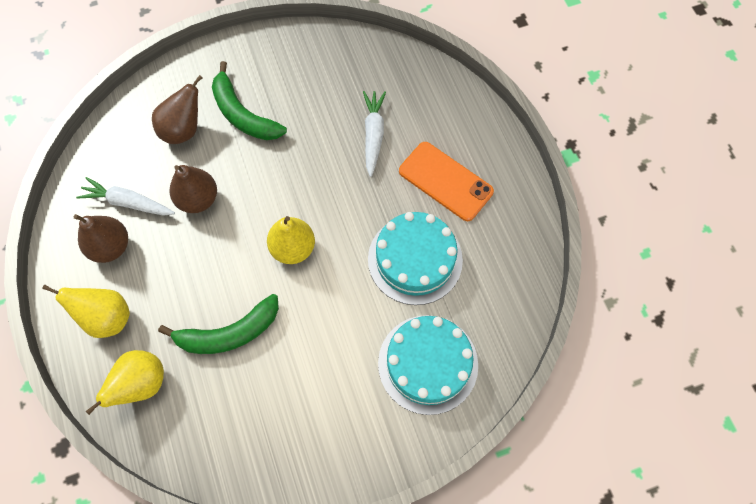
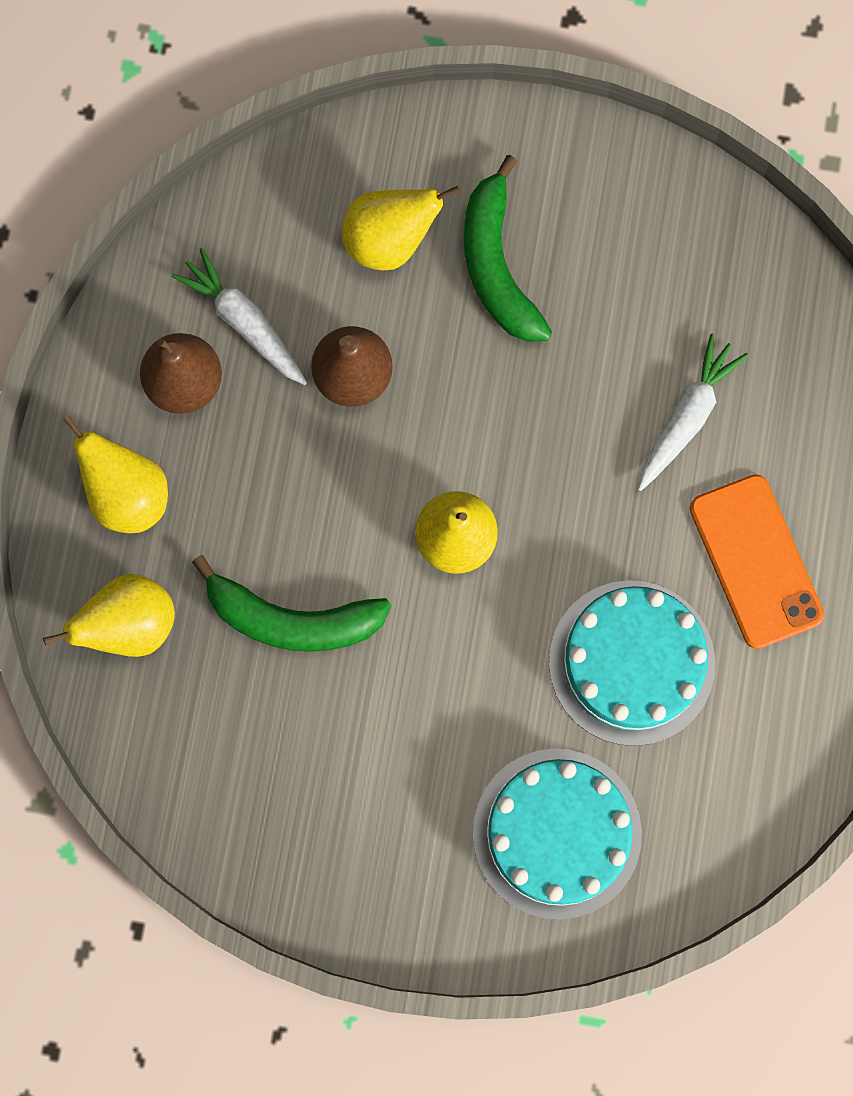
camera: 30 degrees right, 10 degrees up
(184, 130) = (390, 241): brown pear -> yellow pear

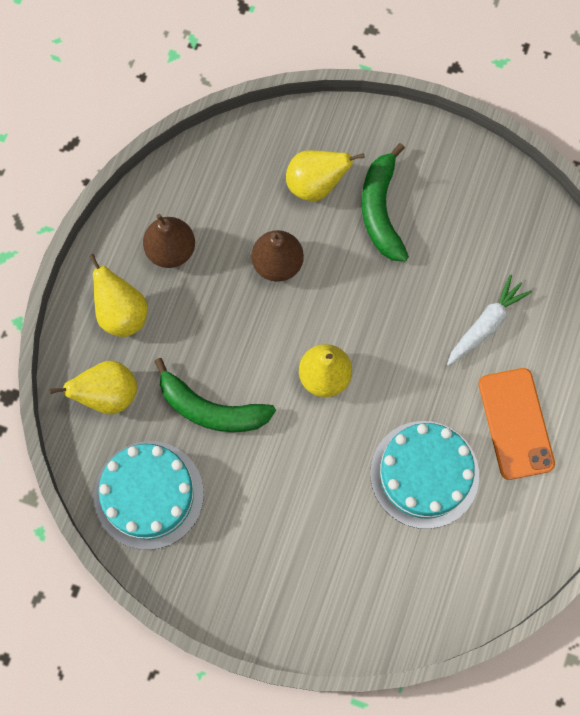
camera: 10 degrees right, 5 degrees down
(244, 322) = (215, 219): white carrot -> none
(557, 833) = (357, 575): turquoise cake -> turquoise cake (149, 494)

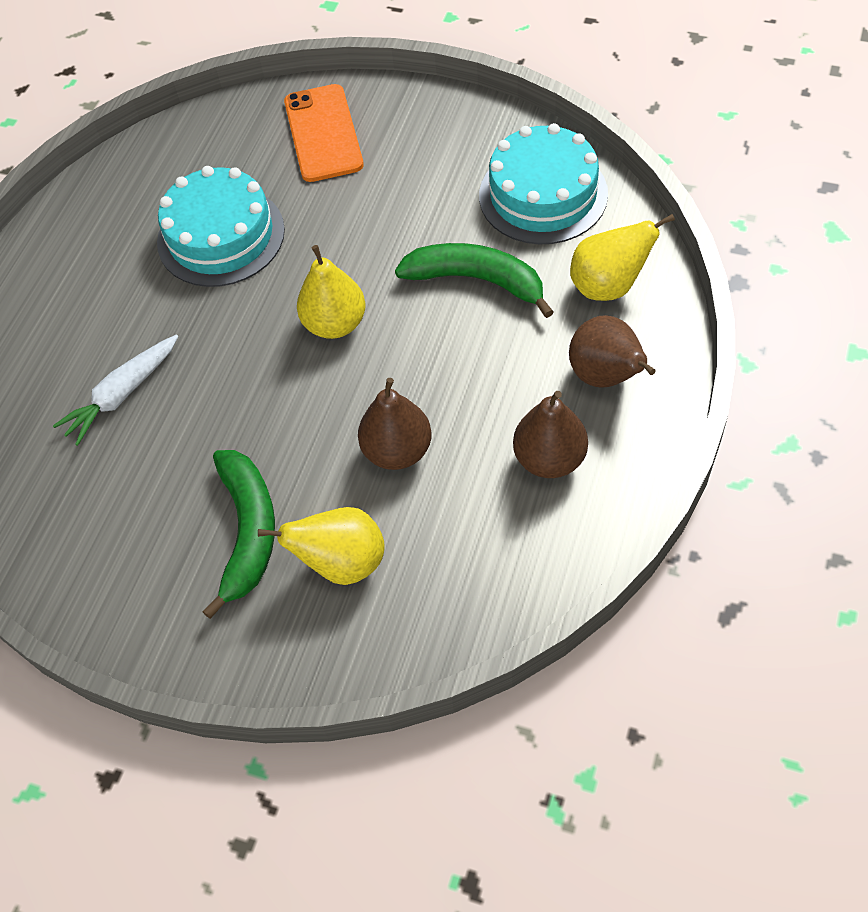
camera: 175 degrees left, 15 degrees down
(122, 313) = (606, 376): yellow pear -> brown pear
(516, 423) = (105, 291): orange phone -> orange phone (323, 133)

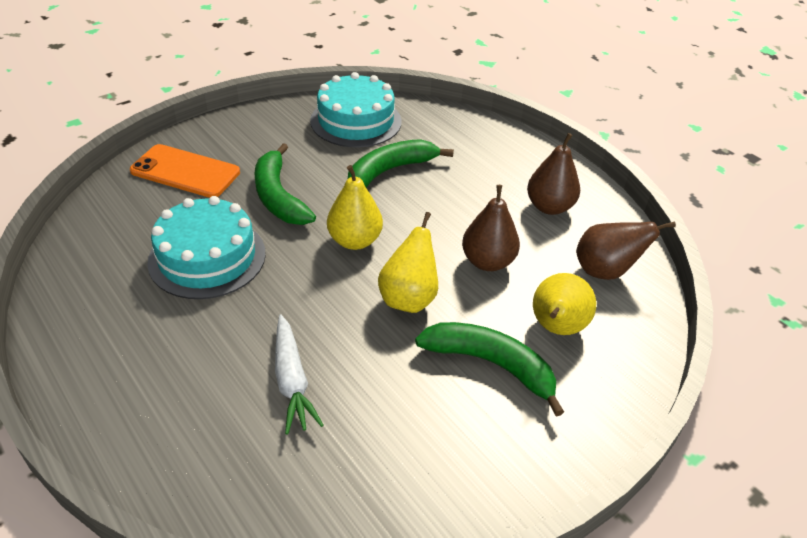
camera: 65 degrees left, 15 degrees down
(349, 223) = (278, 196): none -> green banana
(606, 376) = (510, 162): brown pear -> brown pear (605, 271)
(609, 286) = (448, 132): yellow pear -> yellow pear (408, 298)

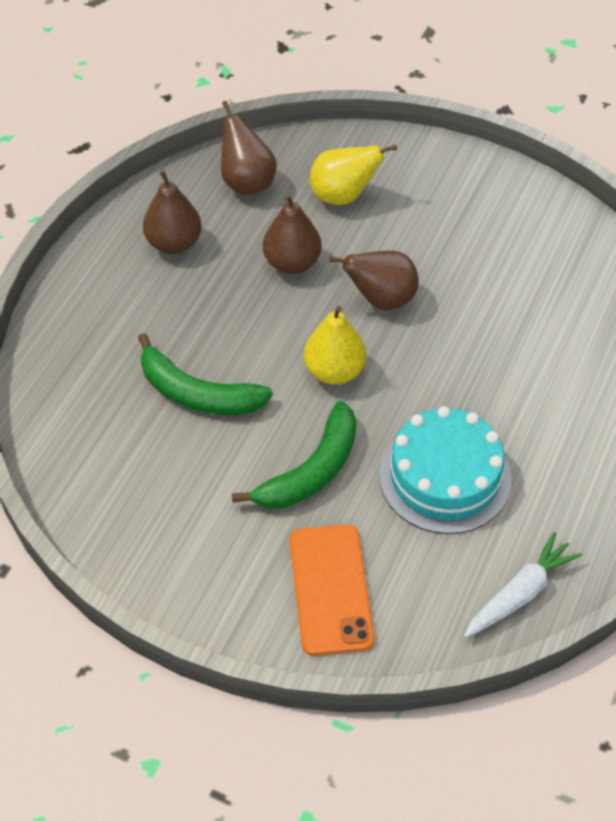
camera: 115 degrees left, 10 degrees up
(292, 380) = (527, 335): white carrot -> white carrot (520, 593)
(356, 121) = (110, 473): turquoise cake -> none
(408, 298) = (381, 299): yellow pear -> brown pear
(491, 364) = (414, 223): green banana -> none

